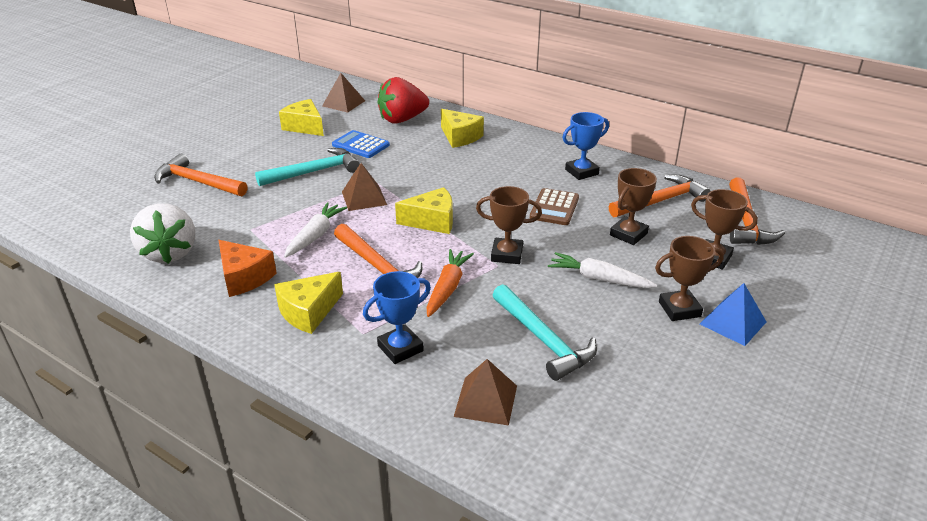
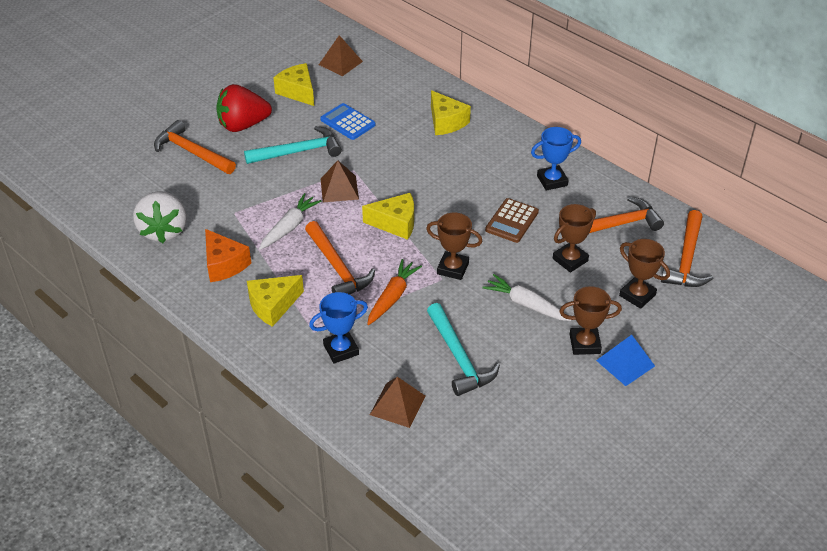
camera: 10 degrees right, 10 degrees up
(402, 119) = (394, 92): red strawberry -> red strawberry (243, 125)

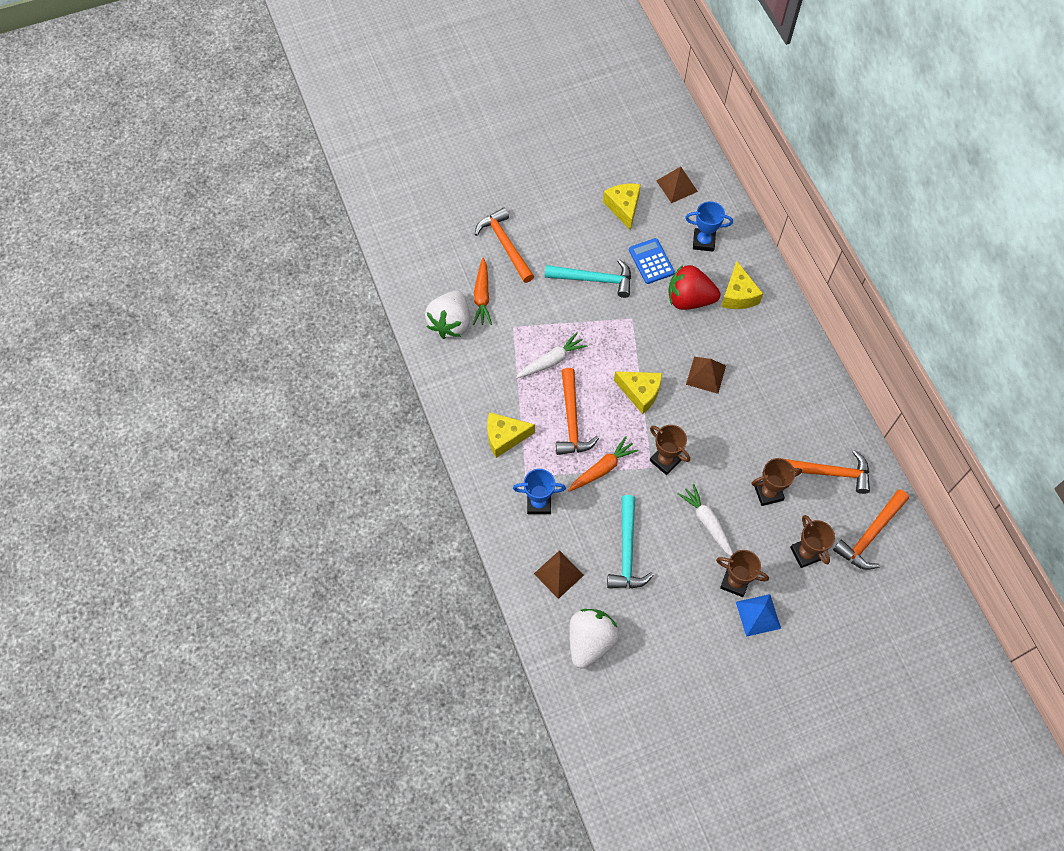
camera: 25 degrees right, 20 degrees up
(188, 198) = (482, 296): none -> orange carrot
(224, 264) = (484, 379): orange cheese -> none
(243, 125) = (560, 230): red strawberry -> red strawberry (689, 299)
(339, 189) = (610, 335): brown pyramid -> brown pyramid (706, 375)
(467, 453) = (590, 641): none -> white strawberry
(512, 221) = (740, 431): brown calculator -> none
(552, 181) = (798, 401): blue trophy -> blue trophy (703, 241)

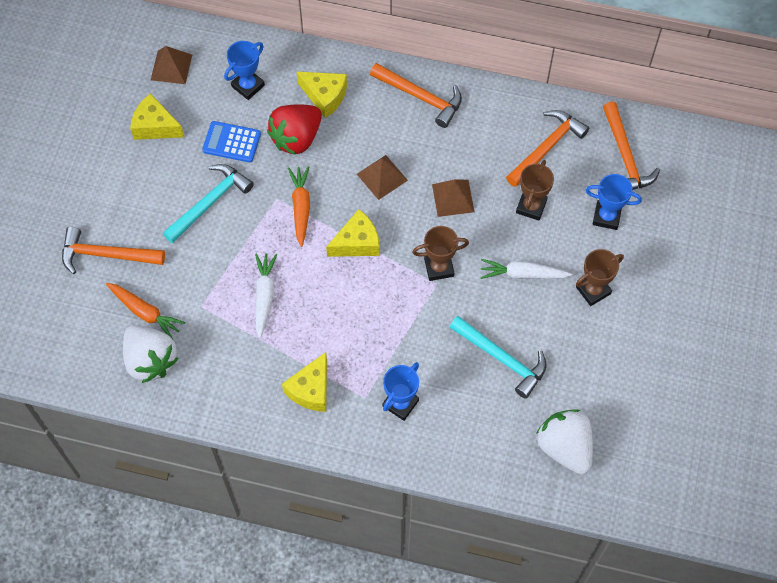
camera: 55 degrees left, 0 degrees up
(558, 574) = (482, 432): brown pyramid -> brown pyramid (453, 198)
(571, 420) = (339, 319): orange hammer -> orange hammer (421, 97)
(602, 468) = (407, 325): orange carrot -> orange carrot (301, 207)
(758, 615) = (635, 292): blue pyramid -> none
(805, 553) = (606, 216): brown trophy -> blue trophy

